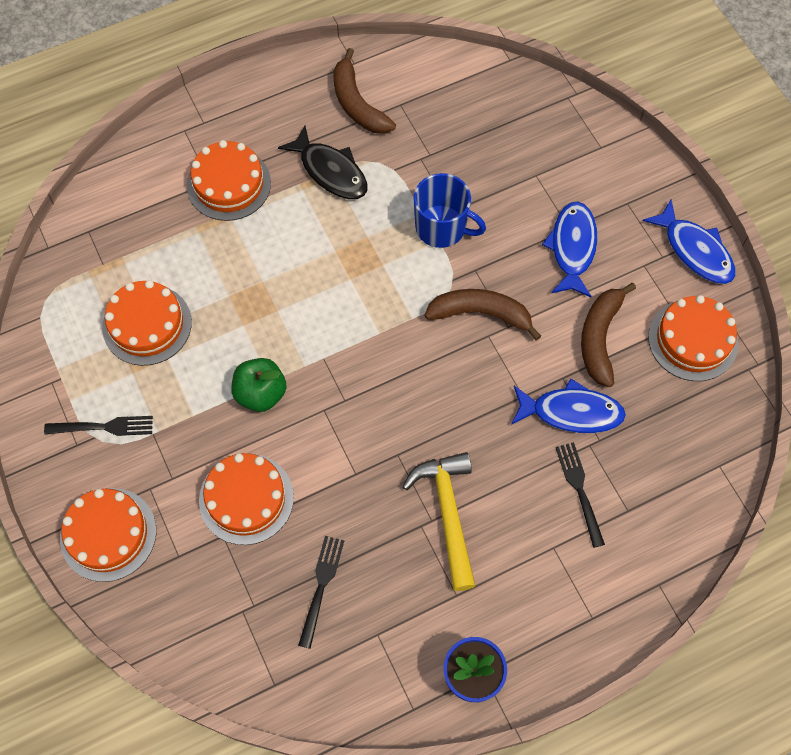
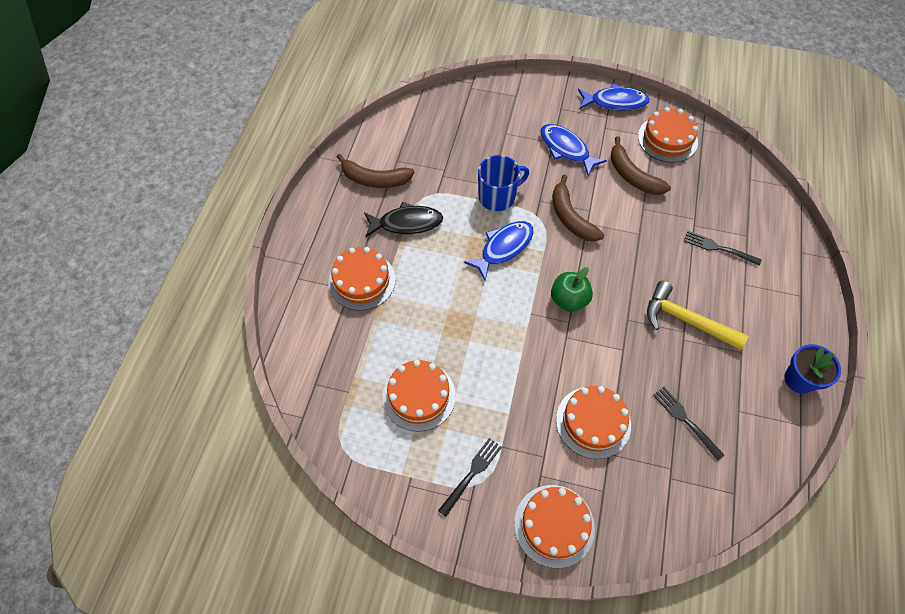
camera: 50 degrees left, 5 degrees down
(261, 393) = (526, 363): green apple -> green apple (569, 300)
(481, 314) = (570, 217): brown banana -> brown banana turned 75 degrees counterclockwise
(571, 412) = (667, 219): blue fish -> blue fish (503, 248)

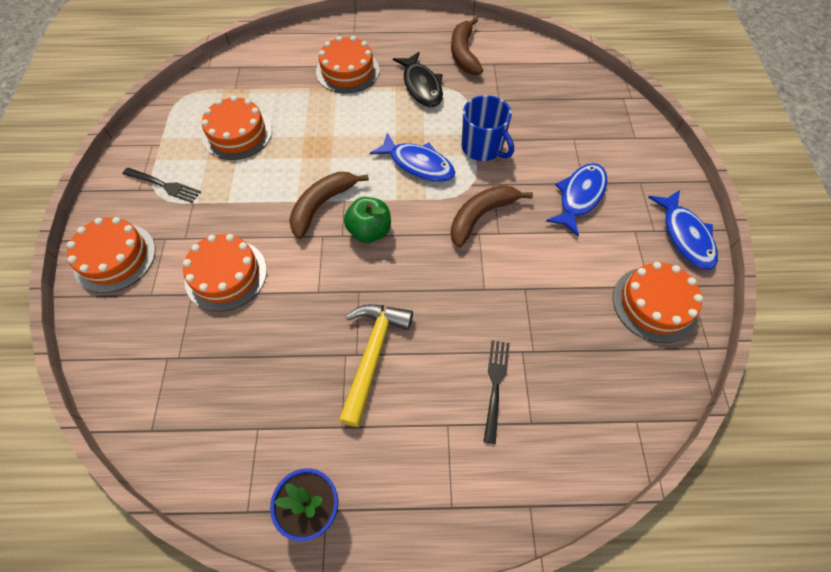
camera: 75 degrees right, 0 degrees up
(632, 175) = (572, 270): brown banana -> brown banana (322, 205)
(685, 420) = (238, 367): black fork -> none

